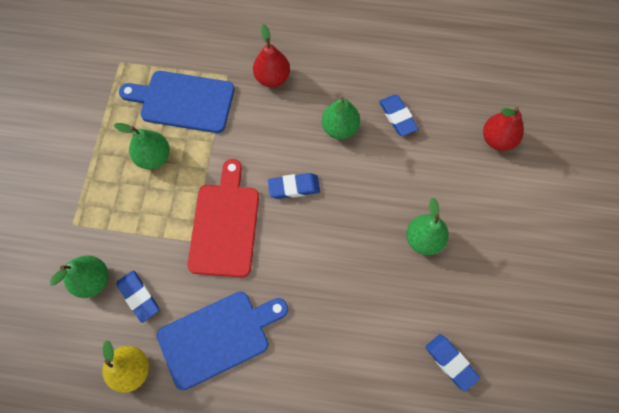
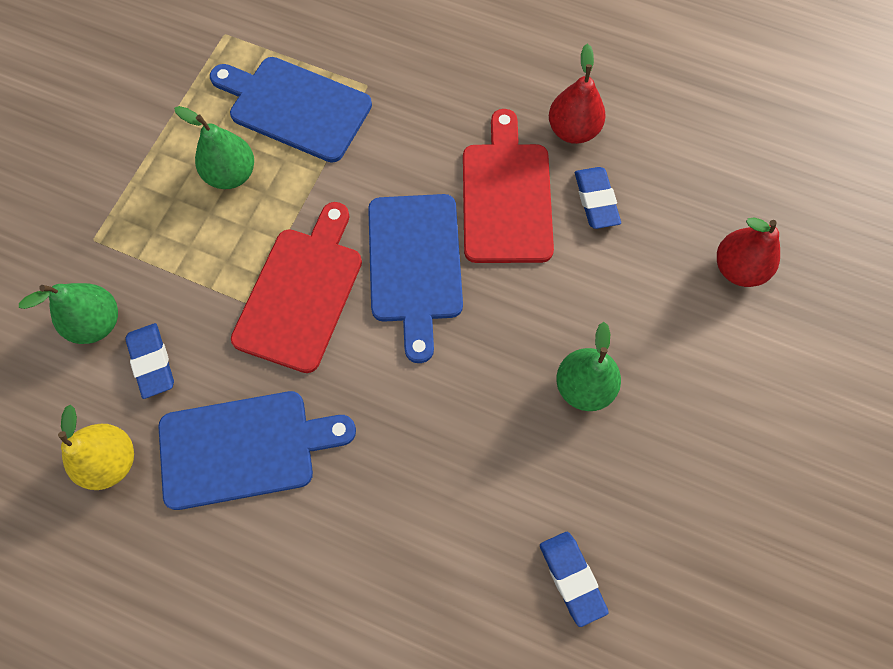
camera: 15 degrees right, 0 degrees up
(272, 78) = (430, 103): red pear -> red pear (573, 130)
(294, 187) = (415, 264): blue eraser -> blue cutting board
(340, 128) = (506, 196): green pear -> red cutting board

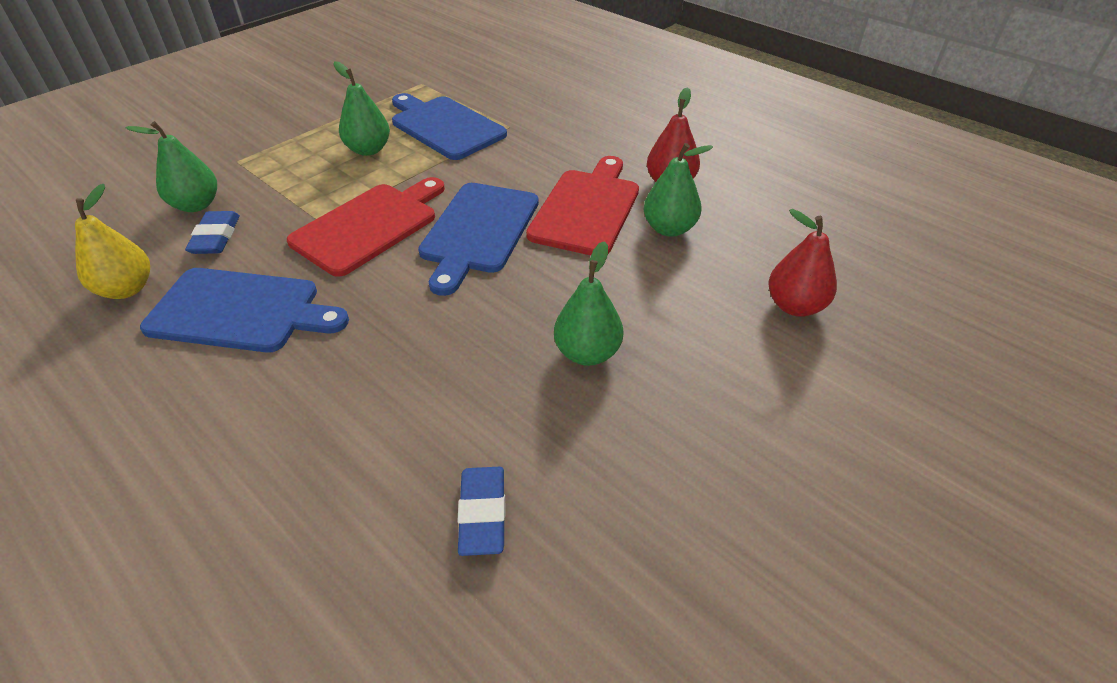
camera: 20 degrees right, 25 degrees down
(596, 200) = (669, 229): blue eraser -> green pear

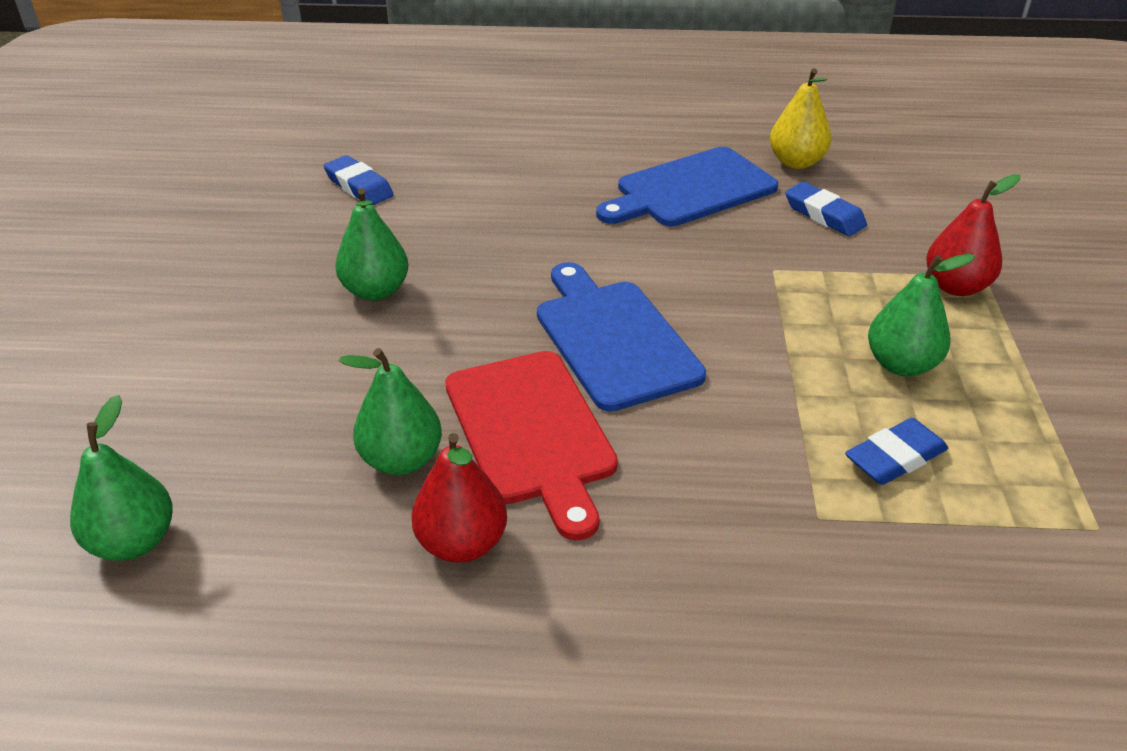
camera: 140 degrees right, 5 degrees down
(196, 205) = (904, 225): green pear -> green pear (133, 541)
(369, 226) = (724, 288): red cutting board -> none
(445, 126) = (895, 458): blue cutting board -> blue eraser
(795, 306) = (185, 434): red pear -> red pear (956, 286)

